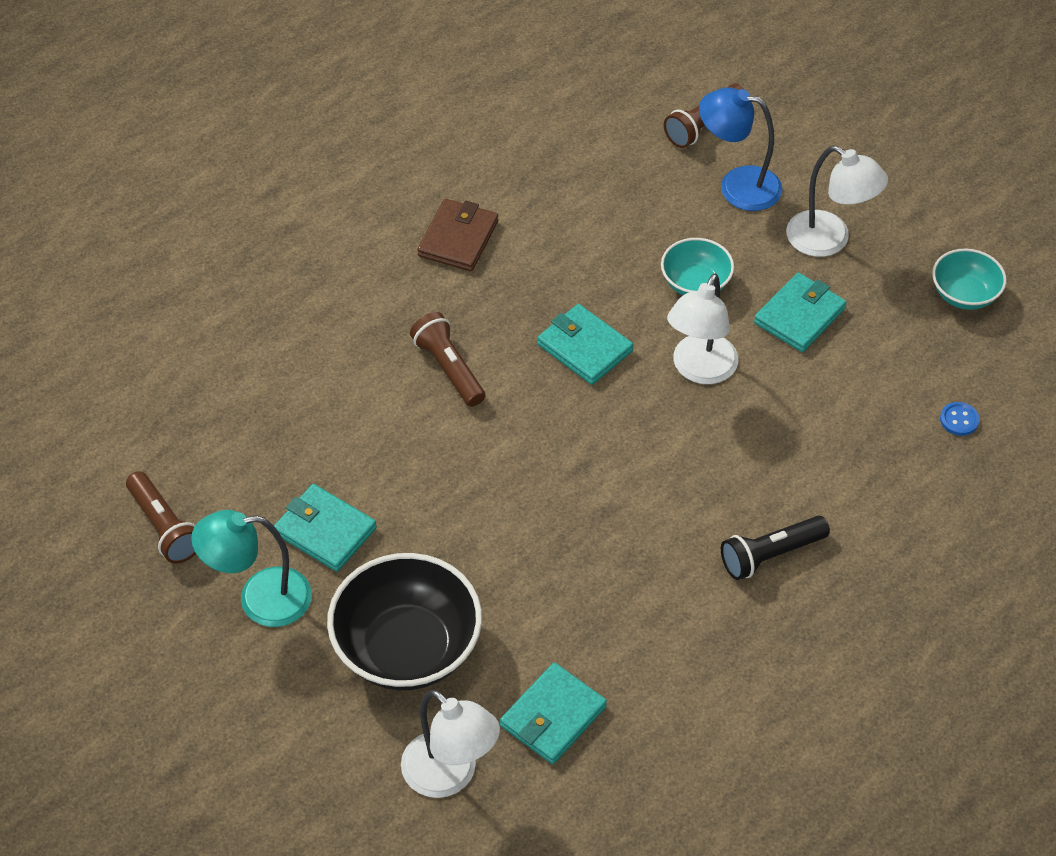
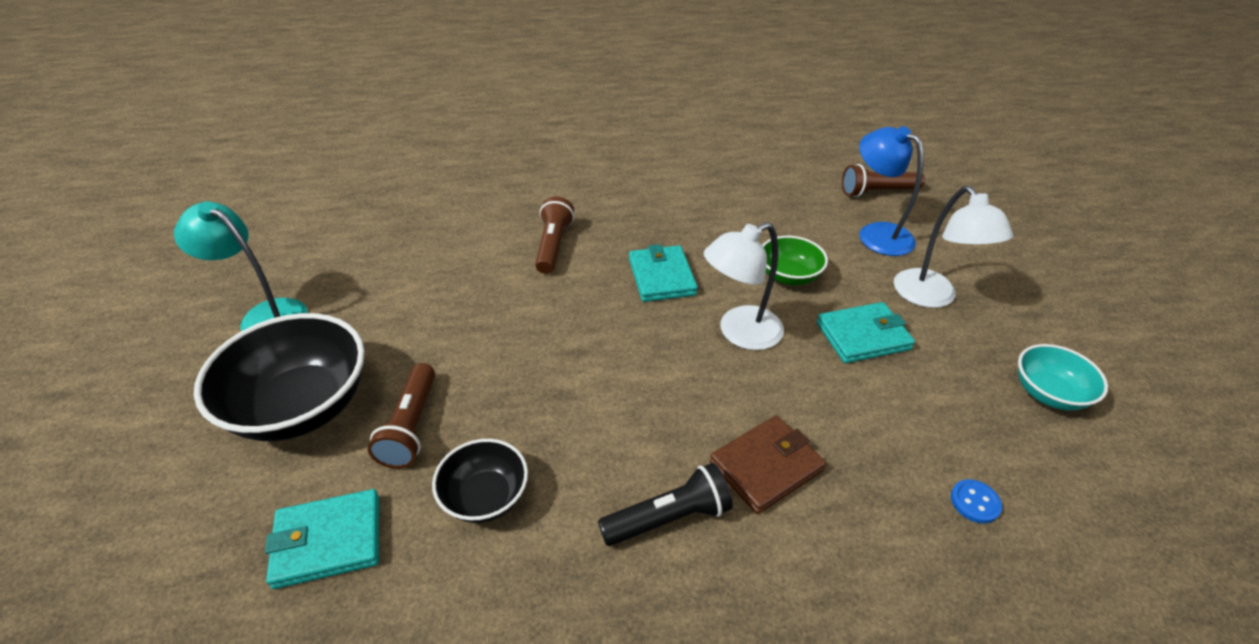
camera: 35 degrees right, 10 degrees down
(164, 527) = (277, 245): brown flashlight -> brown flashlight (411, 426)
(325, 531) = (357, 297): turquoise wallet -> none
(450, 775) = (193, 535): white lamp -> none
(458, 238) = (640, 183): brown wallet -> brown wallet (766, 466)
(630, 620) = (485, 497): none -> black bowl
(695, 283) = (788, 276): turquoise bowl -> green bowl
(770, 555) = (669, 518): black flashlight -> black flashlight turned 150 degrees clockwise

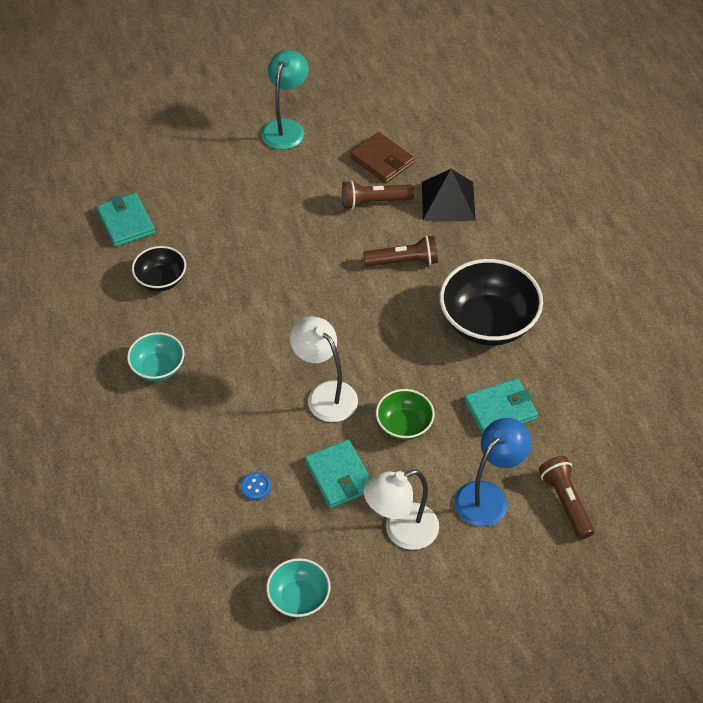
camera: 80 degrees right, 10 degrees up
(302, 407) = (212, 176): black bowl -> black bowl (488, 323)
(411, 426) = (206, 231): brown flashlight -> brown flashlight (374, 202)
(479, 204) = (448, 200): none -> black pyramid
(661, 277) = (381, 338): turquoise wallet -> turquoise wallet (500, 409)
(669, 518) = (158, 368): black flashlight -> turquoise bowl
(766, 466) = (202, 415): brown wallet -> brown wallet (382, 160)
(975, 502) = (190, 530): blue button -> blue button (255, 487)

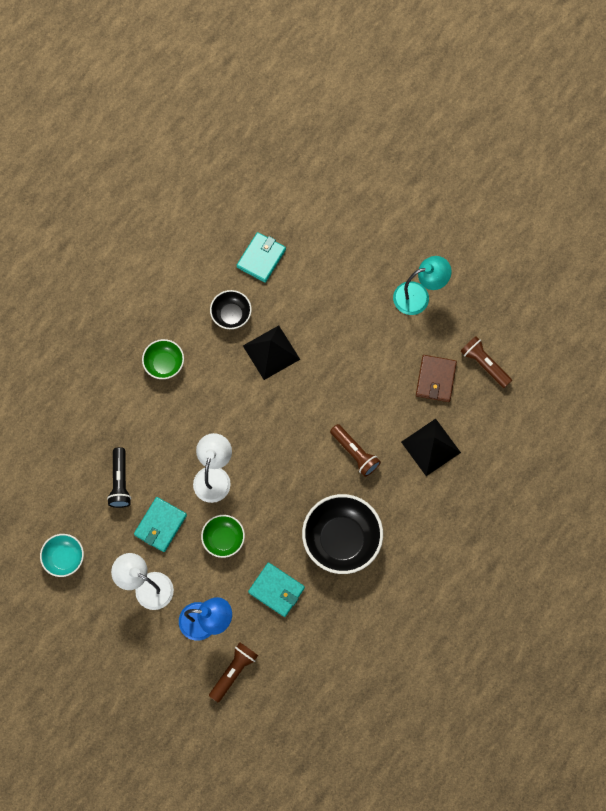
camera: 55 degrees right, 20 degrees up
(158, 368) = (164, 364): turquoise bowl -> green bowl
(233, 269) = (271, 352): none -> black pyramid
(255, 487) = (120, 482): blue button -> black flashlight
(374, 202) = (394, 399): brown flashlight -> brown flashlight (484, 364)

